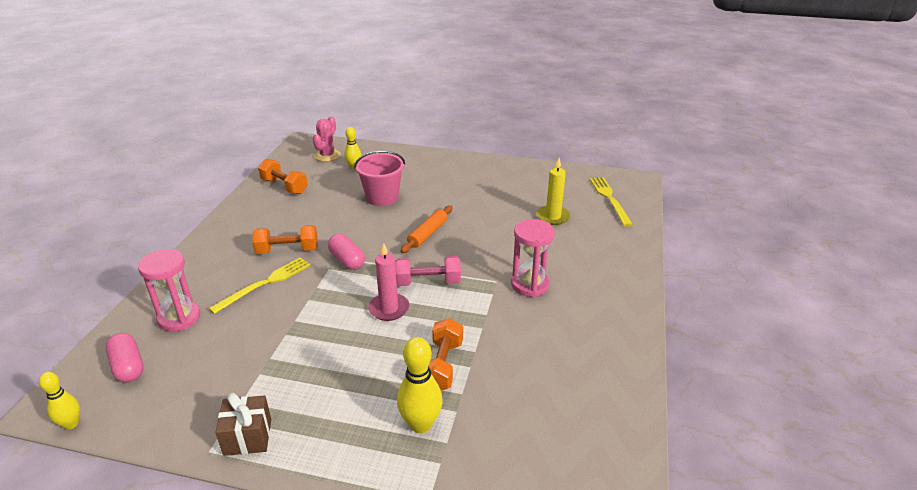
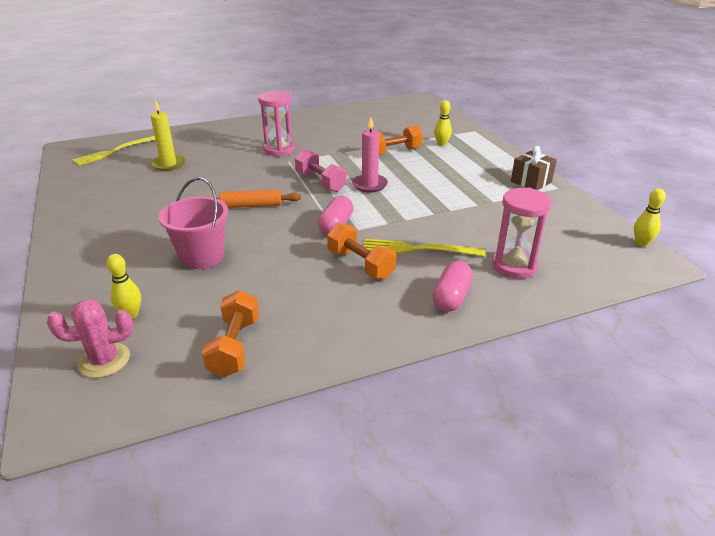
camera: 125 degrees left, 0 degrees up
(128, 367) = (581, 255): pink capsule -> pink capsule (451, 297)
(420, 424) = (441, 144): yellow bowling pin -> yellow bowling pin, size x0.62

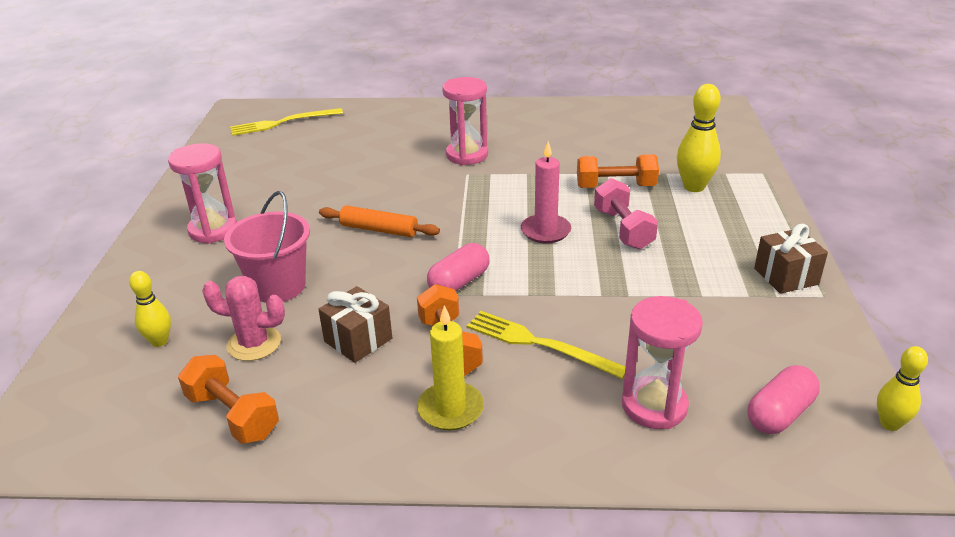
camera: 25 degrees right, 0 degrees up
(104, 360) = (100, 390): pink cactus -> pink cactus (254, 344)
(115, 231) = (213, 230): none -> pink hourglass
(169, 164) = (326, 152): yellow candle -> yellow candle (450, 409)
(235, 347) = (233, 415): orange dumbbell -> orange dumbbell turned 75 degrees counterclockwise
(292, 276) = (358, 340): none -> brown gift
(320, 182) = (485, 214): pink dumbbell -> pink dumbbell (623, 229)
(441, 144) = (694, 187): yellow bowling pin -> yellow bowling pin, size x1.61
(451, 297) = (531, 427): pink capsule -> pink capsule (779, 414)

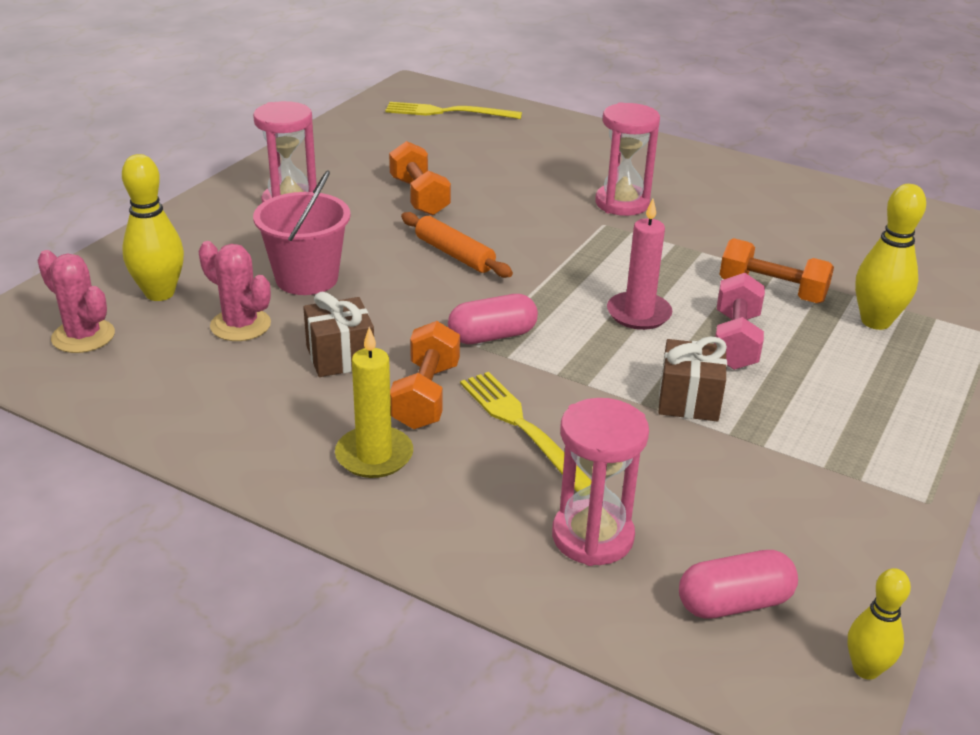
camera: 25 degrees right, 0 degrees up
(118, 404) = (83, 336): none -> pink cactus
(159, 341) = (160, 293): yellow bowling pin -> yellow bowling pin, size x1.61
(233, 415) = (170, 383): orange dumbbell -> orange dumbbell (419, 196)
(786, 276) = (896, 462): brown gift -> brown gift (689, 400)

